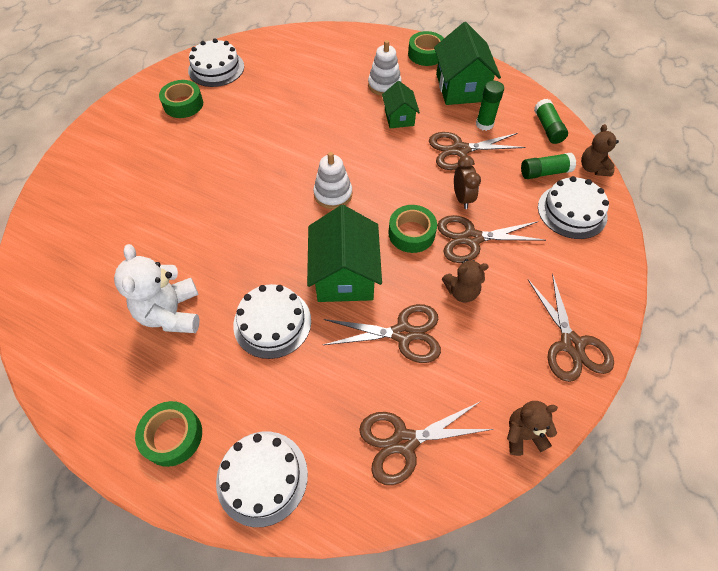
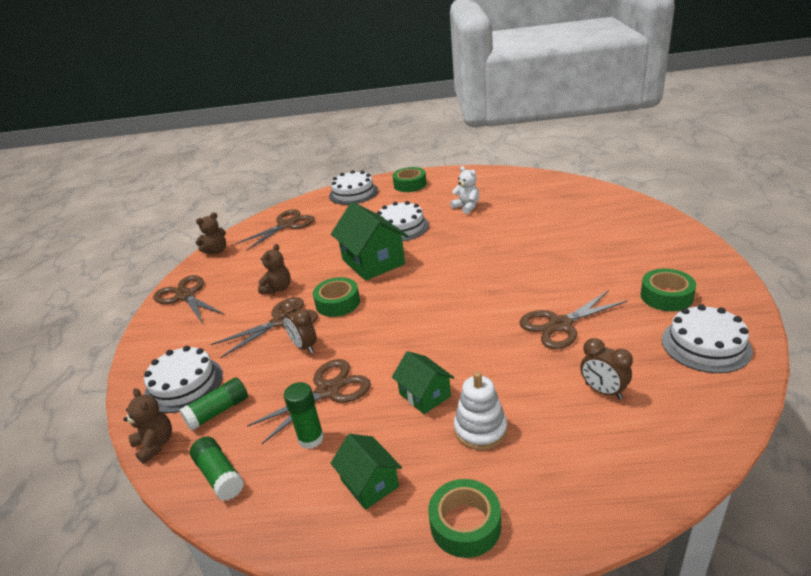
camera: 155 degrees right, 25 degrees down
(171, 313) = (467, 207): white teddy bear -> white teddy bear, size x0.61
(301, 73) = (603, 391): none -> brown clock
(333, 194) = (428, 298): white stacking toy -> none
(403, 333) = (311, 255): brown scissors -> brown scissors (560, 325)
(461, 87) = (369, 483): green house -> green house, size x0.57
(461, 291) = (278, 288): brown teddy bear -> brown teddy bear turned 150 degrees clockwise

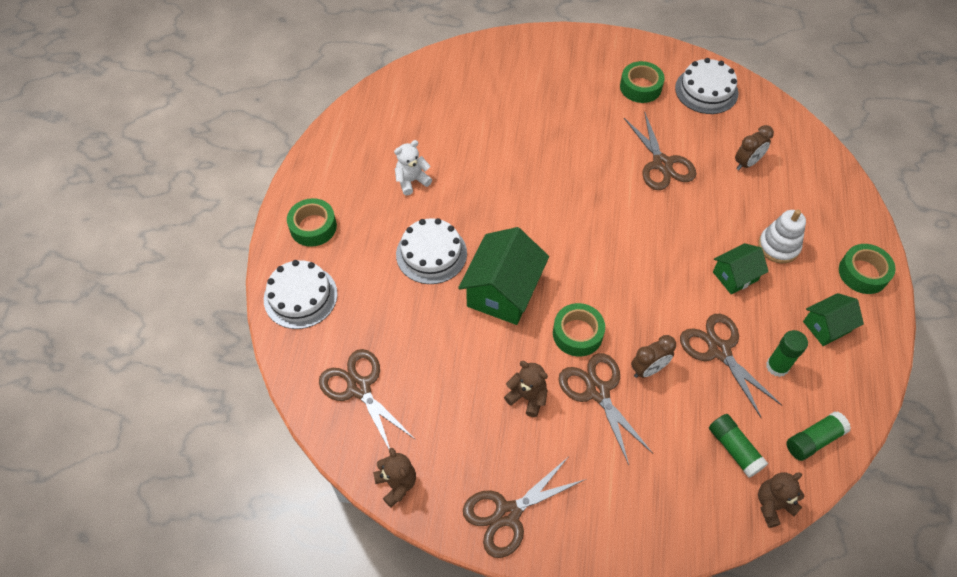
camera: 85 degrees left, 25 degrees up
(184, 384) = (688, 489): white cake -> none
(373, 262) = (503, 291): green house -> green house turned 45 degrees counterclockwise

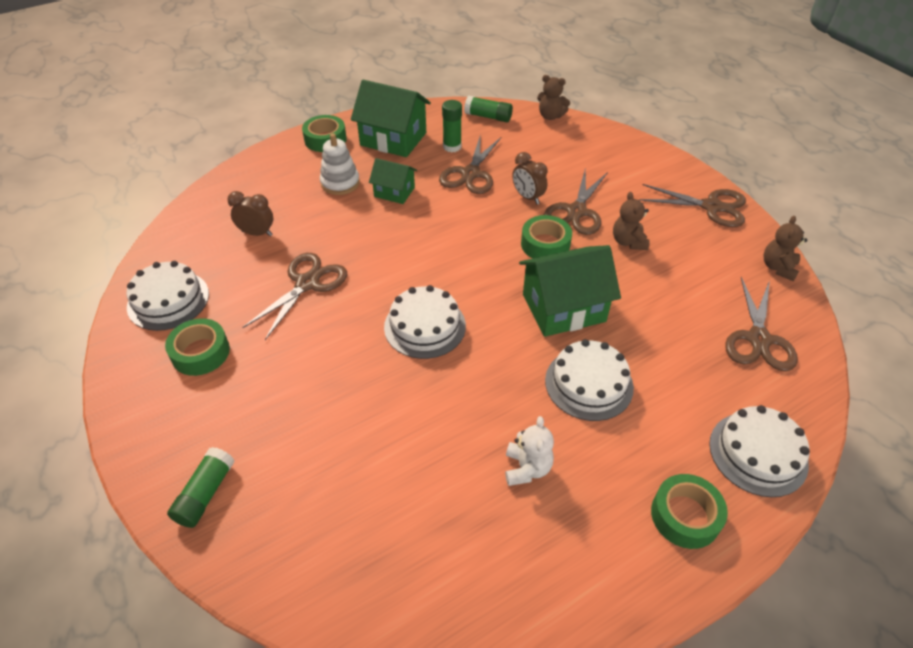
camera: 130 degrees left, 10 degrees down
(412, 181) = (527, 468): white teddy bear -> white teddy bear turned 105 degrees counterclockwise
(561, 202) = (425, 326): none -> white cake
(648, 369) = (527, 197): brown clock -> brown clock turned 150 degrees counterclockwise
(734, 449) = (535, 141): green glue stick -> green glue stick (205, 494)
(826, 326) = (393, 139): green house -> green house, size x1.76

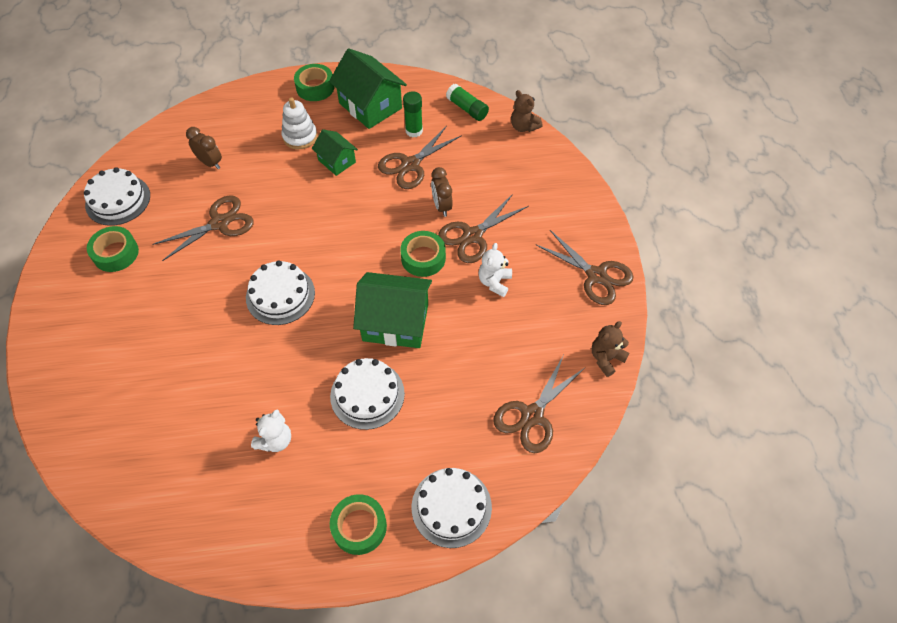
camera: 25 degrees right, 10 degrees up
(205, 494) = (62, 363): green glue stick -> none
(628, 242) = (494, 282): brown teddy bear -> white teddy bear

